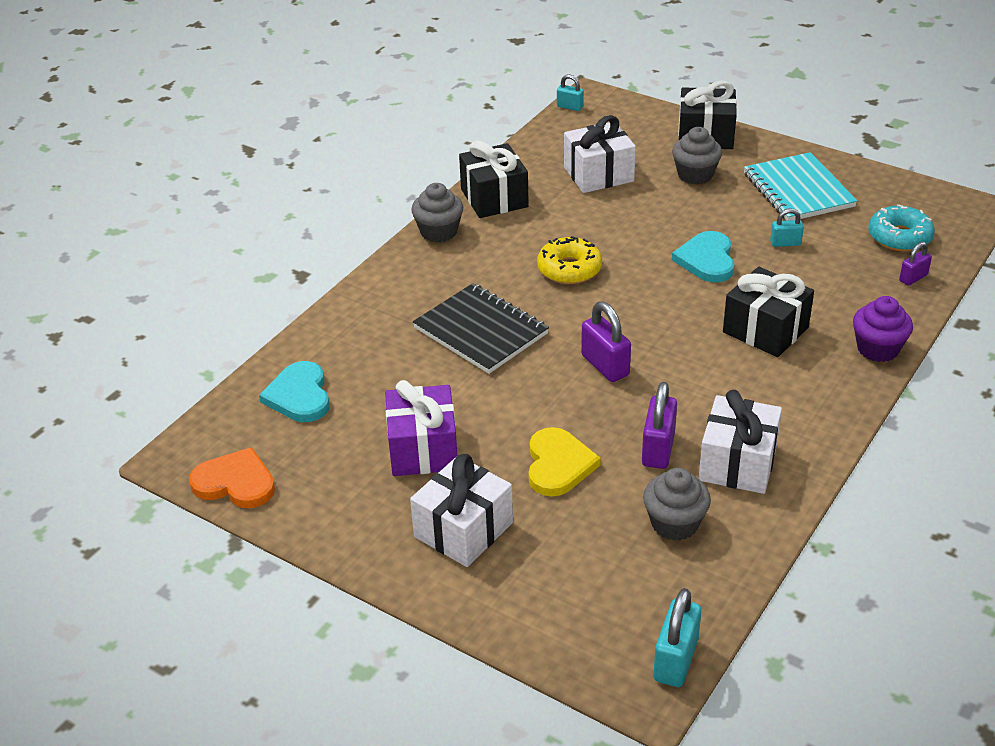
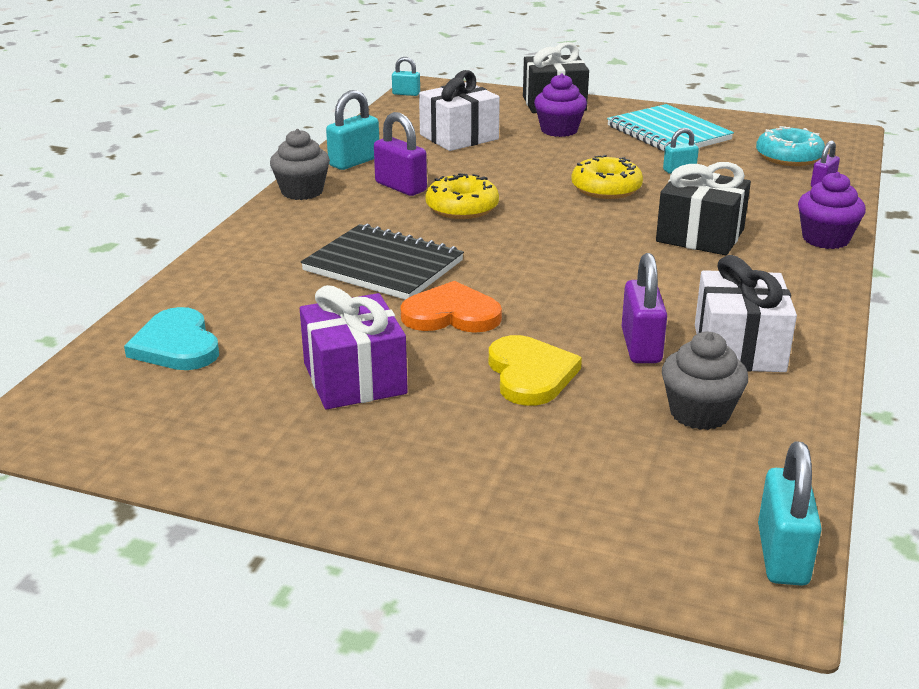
camera: 15 degrees left, 10 degrees down
(235, 482) = (111, 442): orange heart -> orange heart (451, 314)
(463, 530) = (439, 453): white gift -> none
(494, 198) = (354, 162): black gift -> turquoise padlock
(605, 365) = (541, 281): purple padlock -> purple padlock (400, 187)
(695, 175) = (559, 130): grey cupcake -> purple cupcake
(707, 260) = (606, 188): turquoise heart -> yellow donut

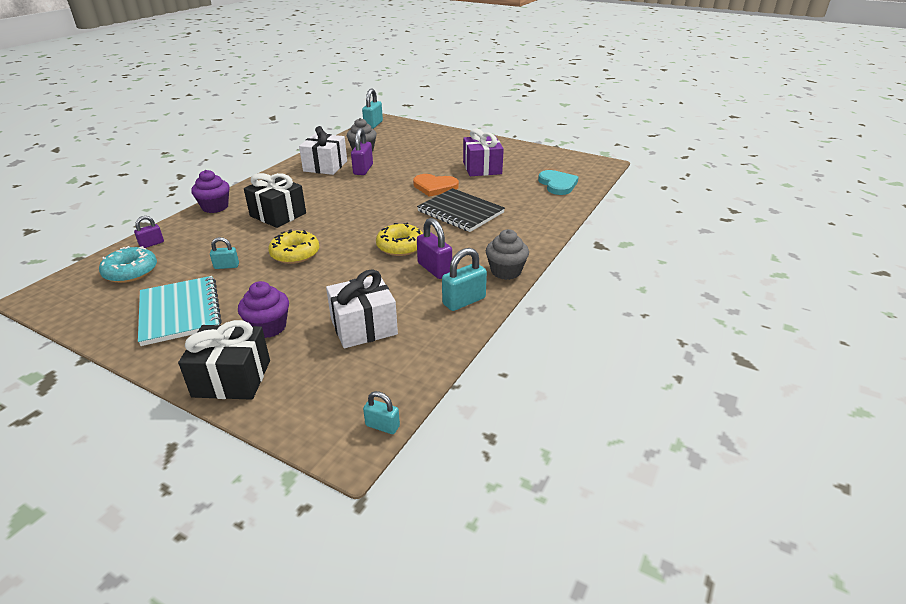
camera: 170 degrees left, 5 degrees up
(530, 374) = (414, 164): yellow heart -> none

